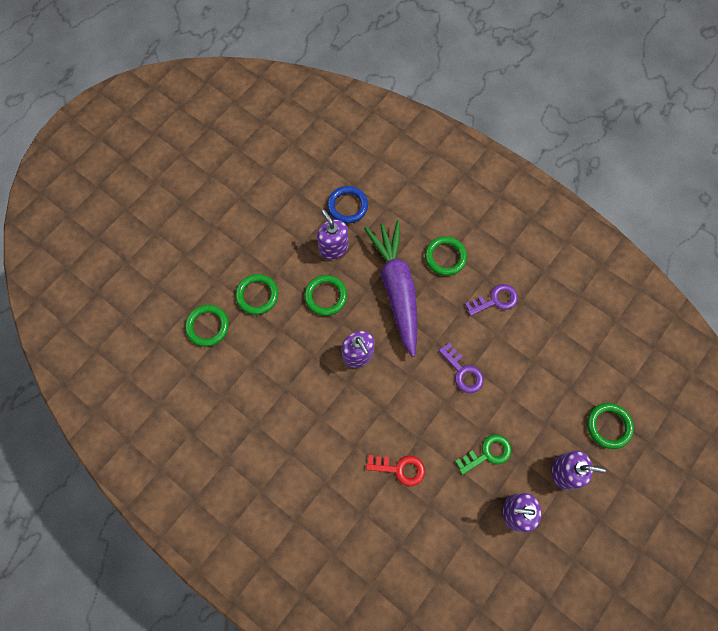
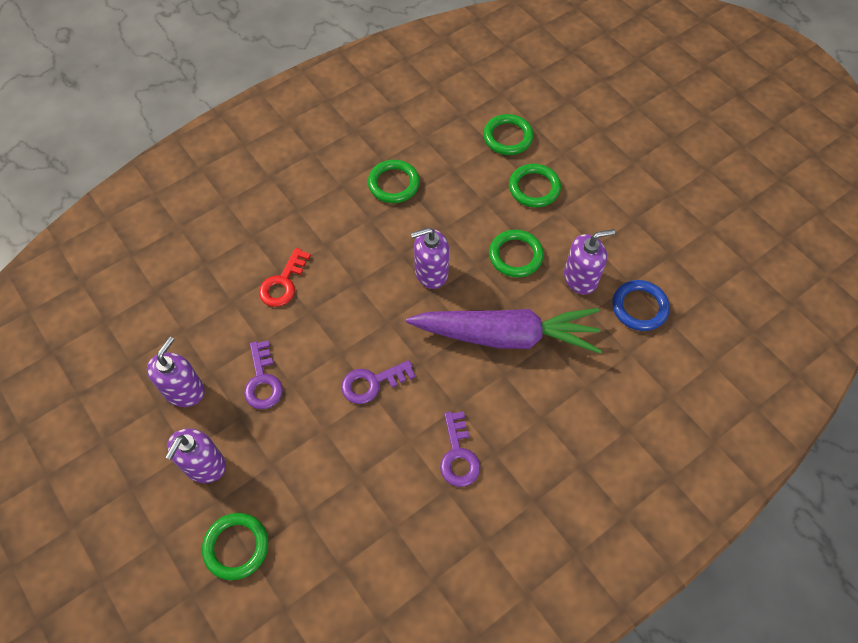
camera: 105 degrees right, 10 degrees down
(445, 257) = (538, 408): green ring -> green ring (393, 184)
(487, 453) = (262, 381): green key -> purple key

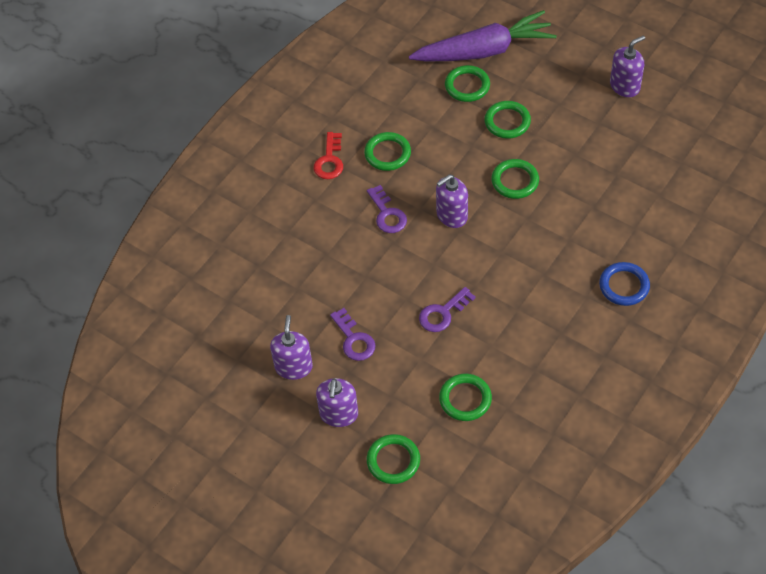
camera: 15 degrees left, 5 degrees down
(283, 283) = (333, 261): red key -> red key (329, 160)
(351, 498) = (465, 399): none -> green ring
(458, 455) = (534, 343): purple key -> purple key (387, 214)
(506, 336) = (534, 245): purple carrot -> purple carrot (484, 51)
(580, 278) = (574, 182): purple soap dispenser -> purple soap dispenser (625, 86)
(639, 307) = (630, 191): blue ring -> blue ring (624, 286)

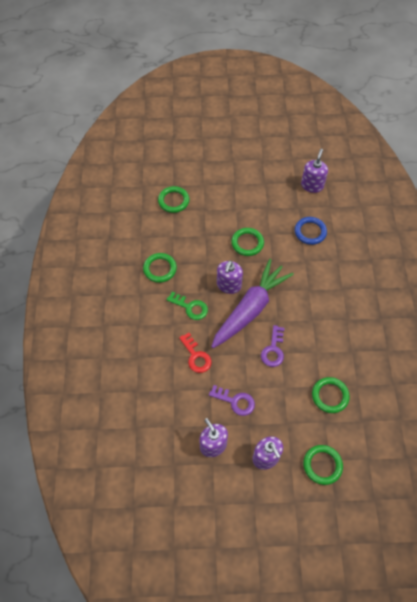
camera: 40 degrees left, 5 degrees up
(329, 160) = (127, 294): red key -> red key (196, 356)
(387, 214) = (190, 307): purple key -> green key
(484, 51) = (166, 174): purple carrot -> purple carrot (250, 309)
(507, 122) = (214, 210): green ring -> none
(624, 286) = (356, 270): blue ring -> blue ring (310, 232)
(625, 86) = (261, 154): purple soap dispenser -> purple soap dispenser (312, 185)

